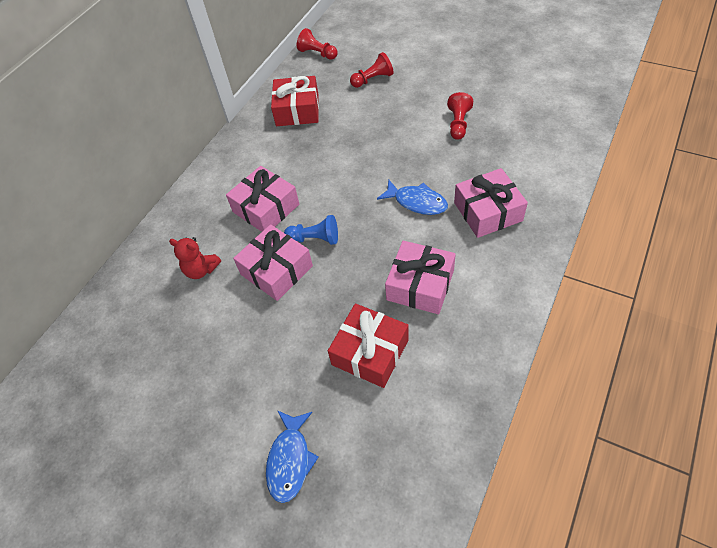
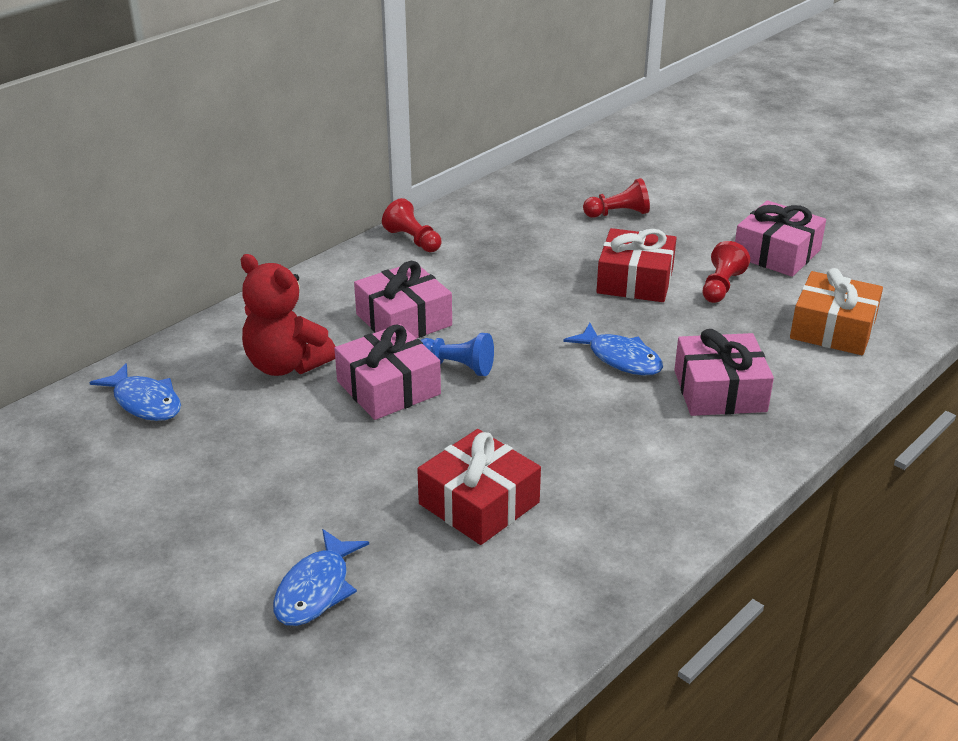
camera: 10 degrees right, 20 degrees down
(115, 331) = (145, 402): none -> blue fish
(201, 270) = (286, 365): red teddy bear -> red teddy bear, size x1.62
(297, 110) = (495, 225): red gift -> red gift (635, 280)
(317, 53) = (552, 170): red pawn -> red pawn (413, 240)
(420, 285) = (583, 448): pink gift -> pink gift (777, 253)
(538, 140) = (833, 329): none -> orange gift

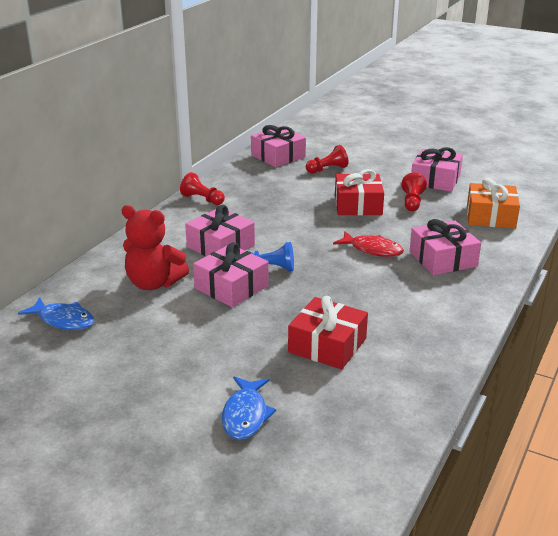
camera: 15 degrees left, 5 degrees down
(555, 182) = (278, 156): none -> pink gift
(620, 358) = (372, 249): blue fish -> red fish

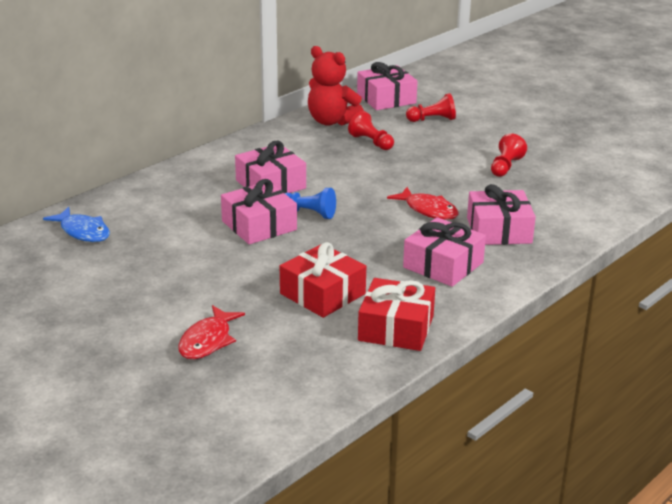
camera: 15 degrees right, 0 degrees up
(154, 283) = (185, 211): red teddy bear -> red teddy bear (331, 121)
(202, 199) = (278, 135): red pawn -> red pawn (371, 142)
(245, 415) = (208, 341): blue fish -> red fish
(358, 205) = (442, 162): red gift -> red gift (396, 328)
(435, 180) = (549, 146): pink gift -> pink gift (443, 265)
(490, 216) = (585, 194): orange gift -> none

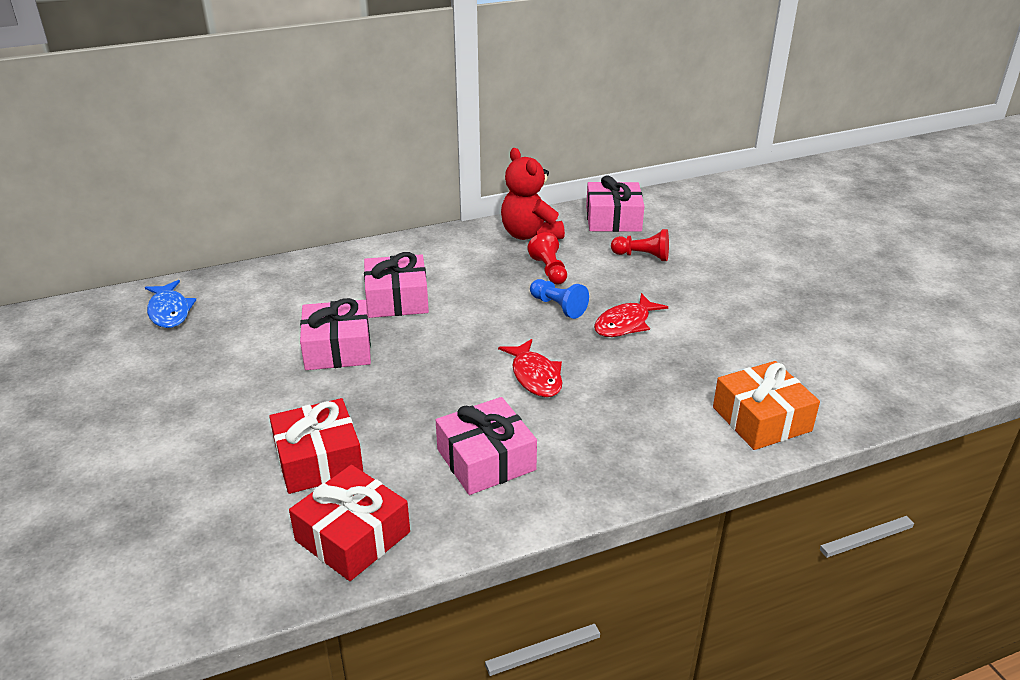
camera: 25 degrees right, 5 degrees up
(208, 341) = (146, 487): red fish -> red fish (625, 324)
(309, 213) = (402, 346): blue pawn -> blue pawn (558, 307)
(499, 230) = (594, 428): pink gift -> none
(505, 167) = (676, 339): red pawn -> none
(602, 201) = (761, 419): none -> orange gift

